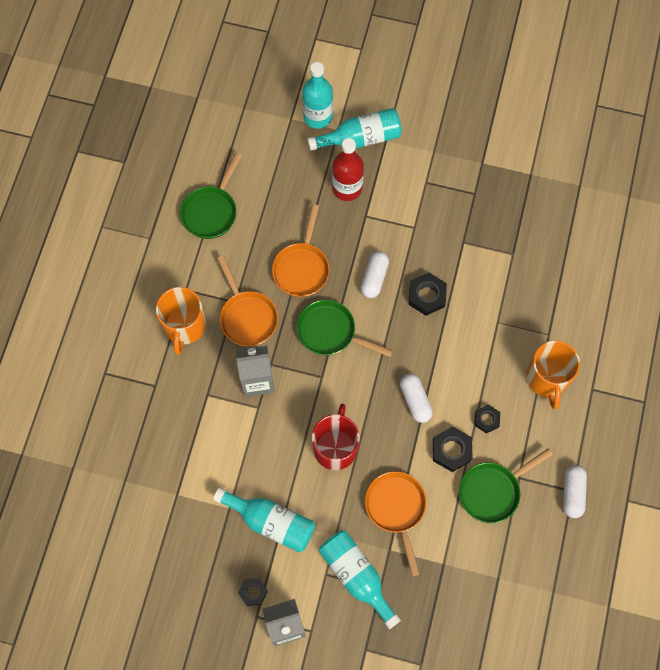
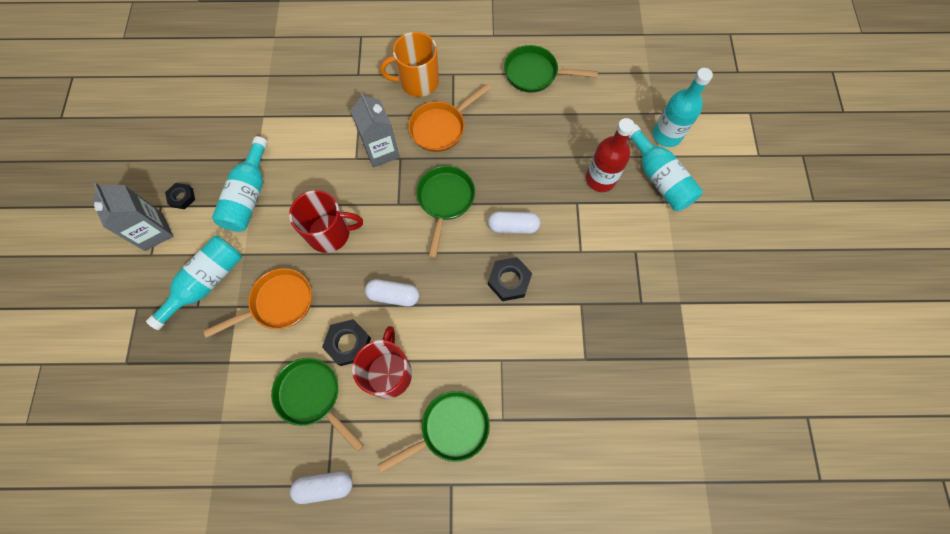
camera: 75 degrees right, 0 degrees up
(302, 268) = (503, 160): orange pan -> none
(415, 400) = (393, 295): white capsule -> white capsule turned 45 degrees clockwise
(486, 419) = (389, 372): black nut -> red mug
(547, 379) = (450, 429): orange mug -> green pan

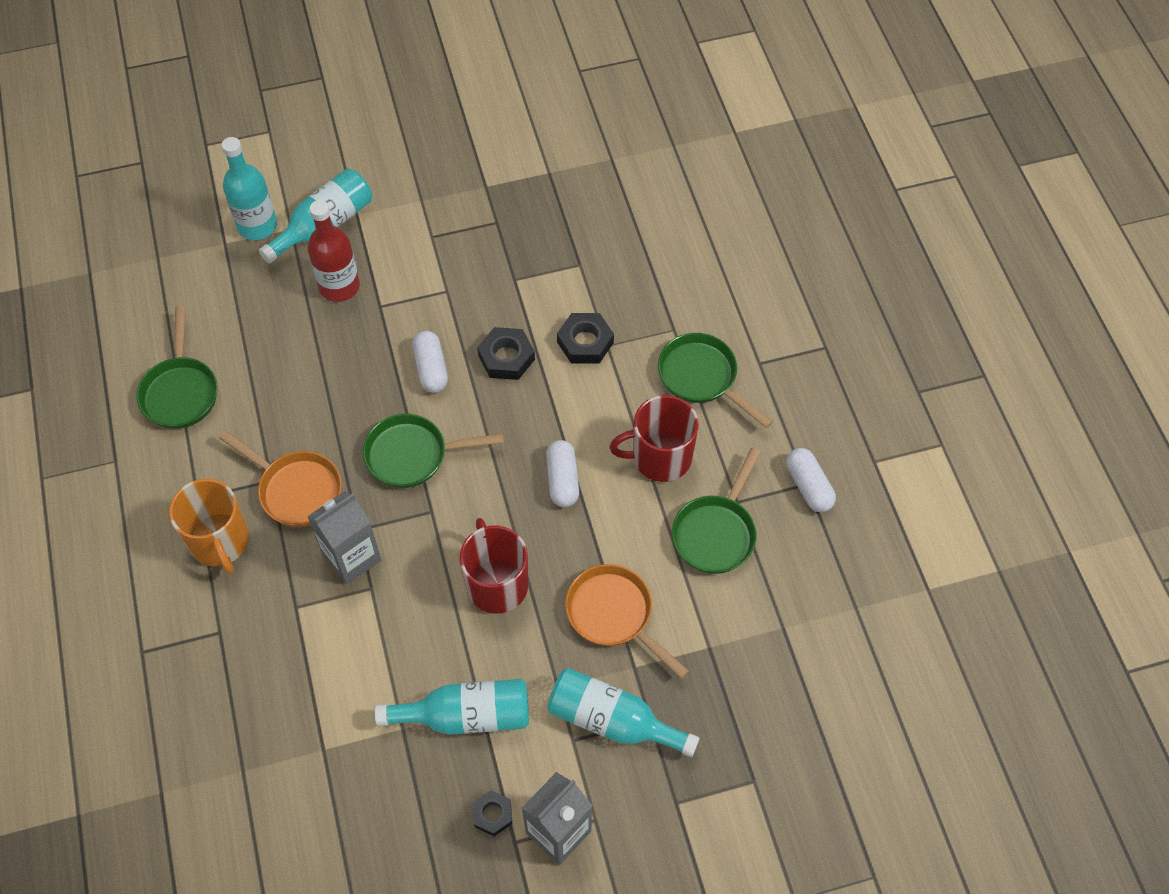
camera: 105 degrees left, 10 degrees down
(348, 343) = (640, 513): black nut -> black nut (585, 342)

